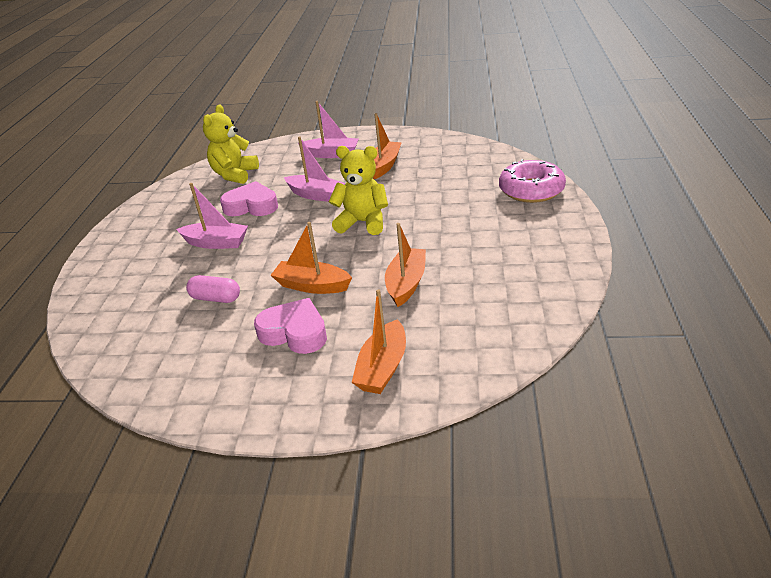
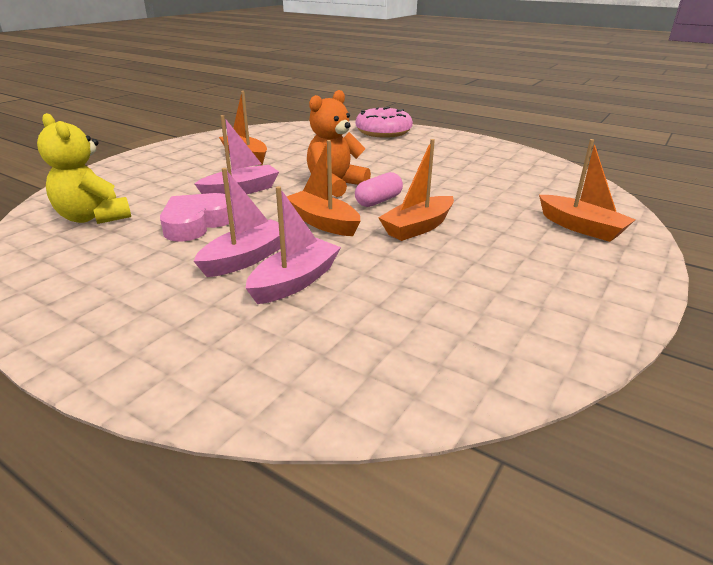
camera: 65 degrees left, 5 degrees down
(216, 298) = (377, 281): pink capsule -> pink capsule (378, 201)
(294, 332) = (493, 251): pink heart -> none
(331, 154) = (170, 168): pink boat -> pink boat (295, 281)
(363, 222) = (335, 185): yellow teddy bear -> orange teddy bear
(406, 283) = (463, 193): orange boat -> orange boat (323, 222)

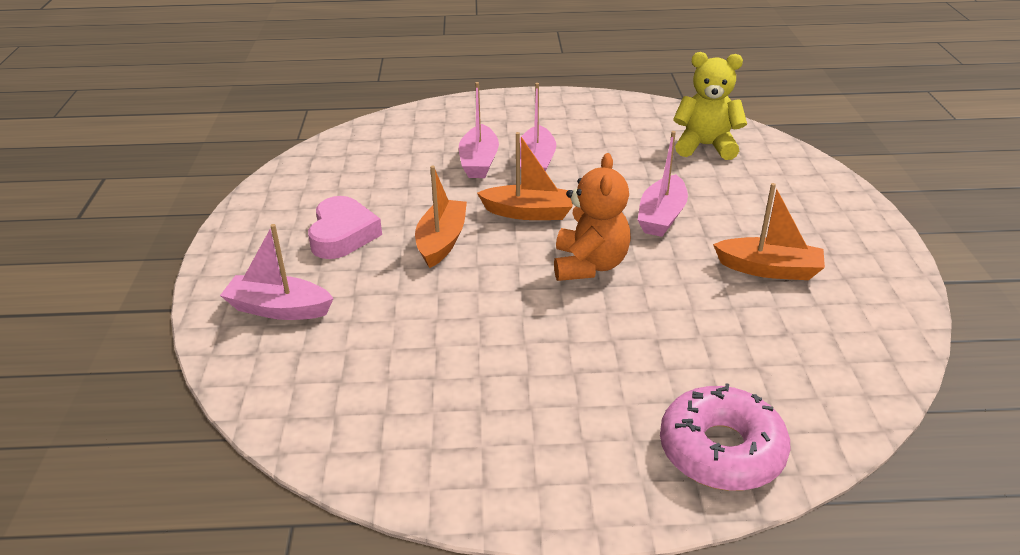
camera: 145 degrees right, 5 degrees up
(196, 223) = (624, 172): pink heart -> pink heart (342, 234)
(378, 201) = (514, 260): pink capsule -> none
(581, 227) = (279, 309): orange boat -> pink boat

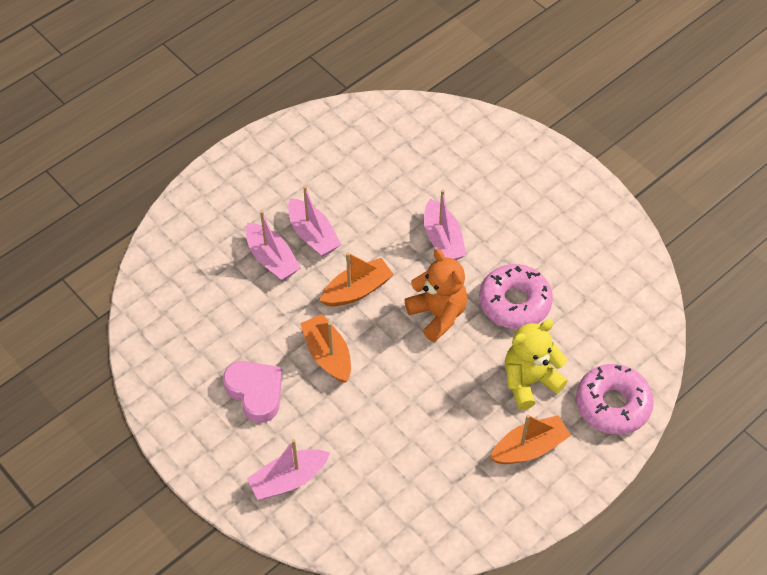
camera: 40 degrees left, 20 degrees up
(689, 296) = (514, 302): none -> pink donut
(705, 146) = (411, 144): yellow teddy bear -> yellow teddy bear (529, 381)
(769, 269) = (540, 249): orange boat -> orange boat (529, 448)

